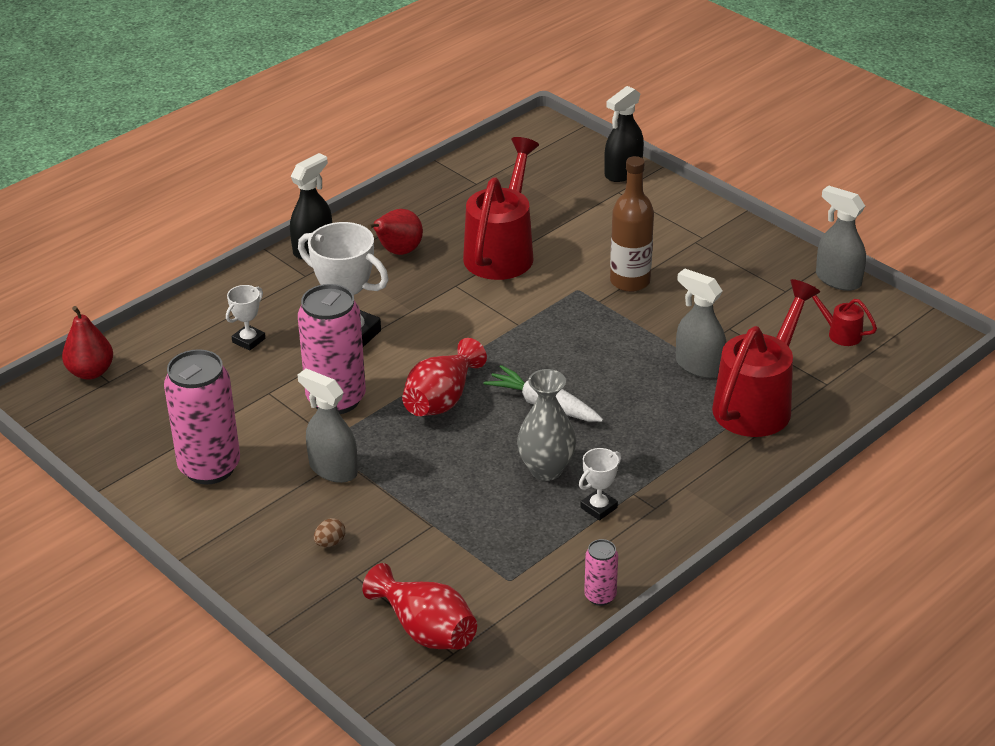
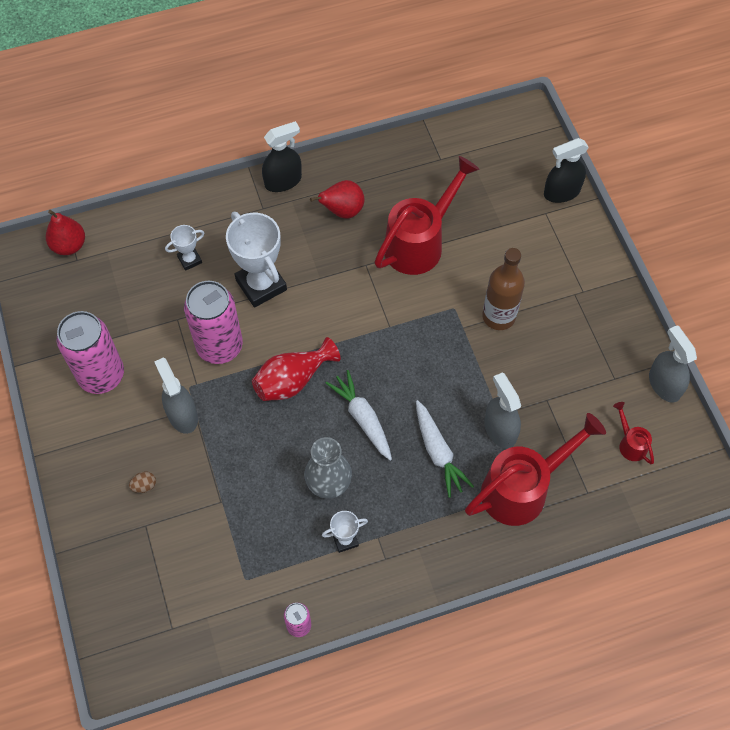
camera: 25 degrees right, 25 degrees up
(425, 629) = (165, 598): red vase -> none
(647, 404) = (438, 452): none -> white carrot

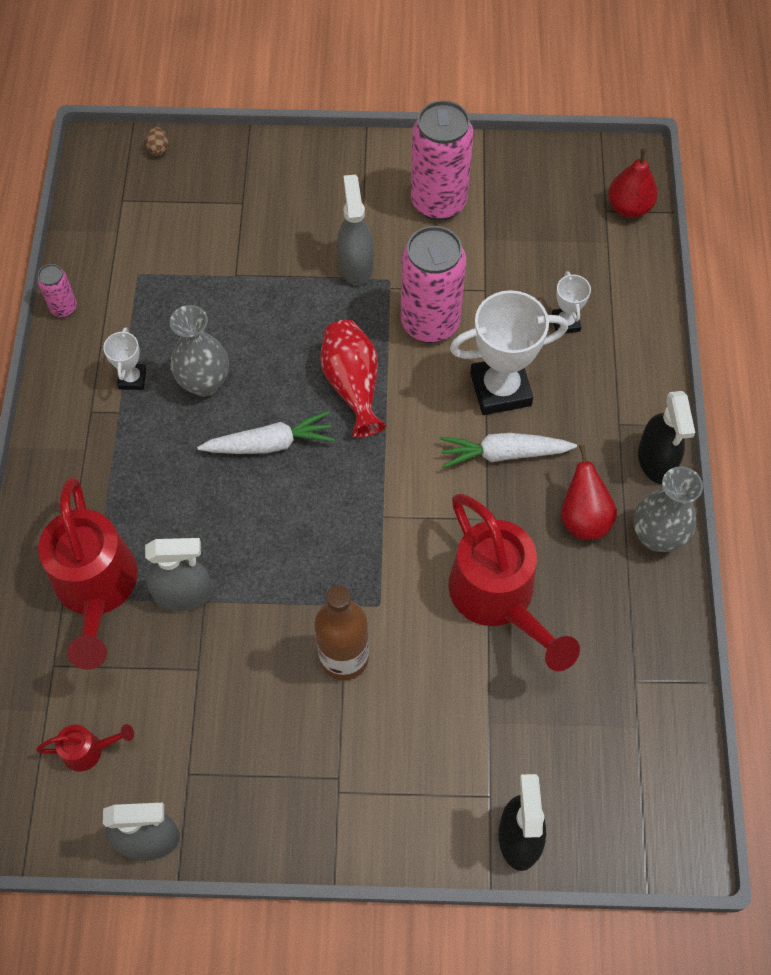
camera: 110 degrees right, 0 degrees up
(144, 486) = (287, 211): brown egg -> brown egg (158, 149)
(182, 415) = (356, 265): grey spray bottle -> grey spray bottle turned 90 degrees counterclockwise
(339, 169) = (657, 536): none -> grey vase
(438, 452) = (188, 511): white carrot -> white carrot (503, 454)

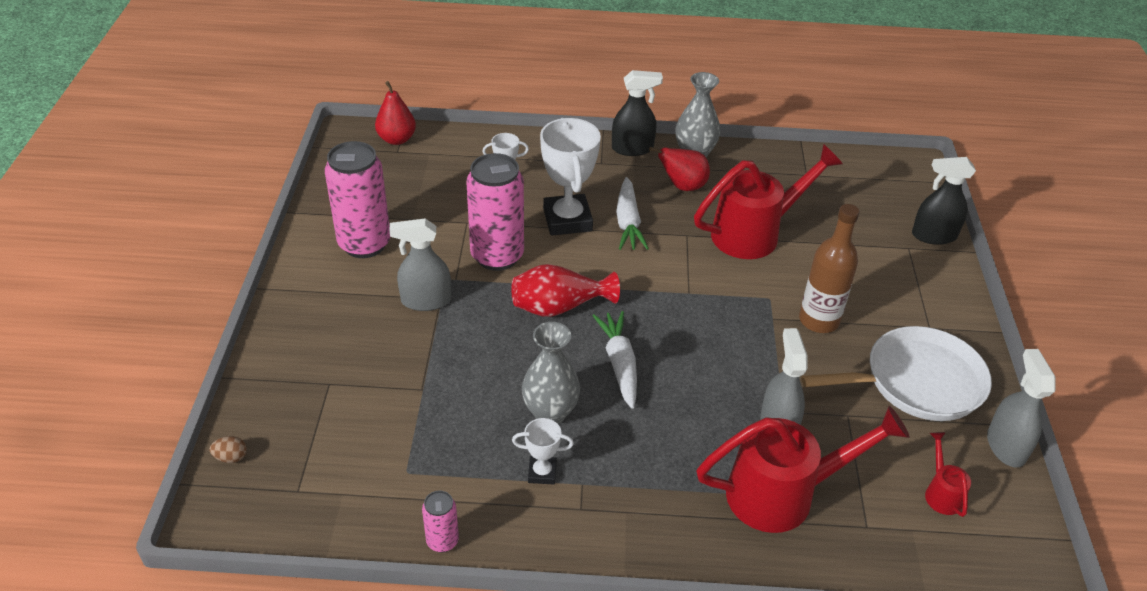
camera: 90 degrees left, 20 degrees down
(247, 757) = (917, 382): none -> white pan

